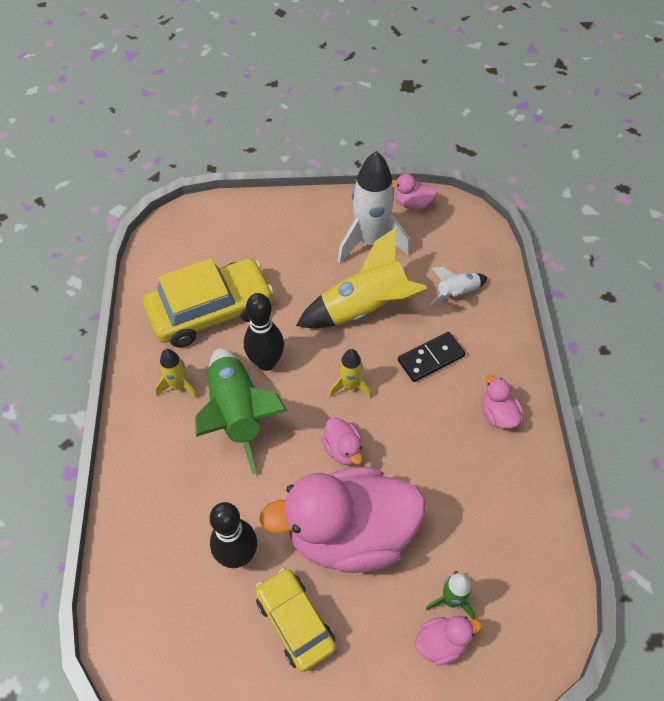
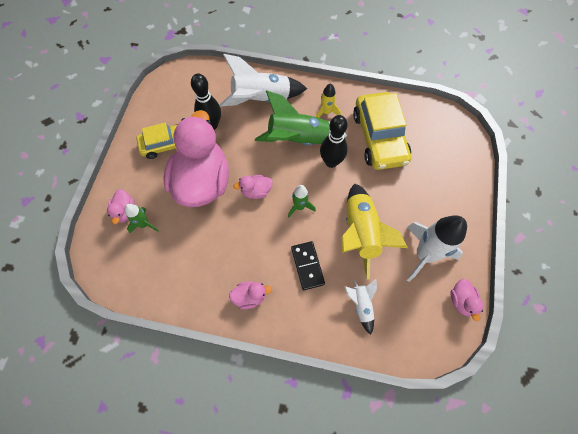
camera: 105 degrees right, 10 degrees up
(168, 488) = (261, 99): none -> white rocket
(349, 386) = (299, 207): yellow rocket -> green rocket
(413, 204) = (461, 301): pink duck -> pink duck turned 150 degrees clockwise

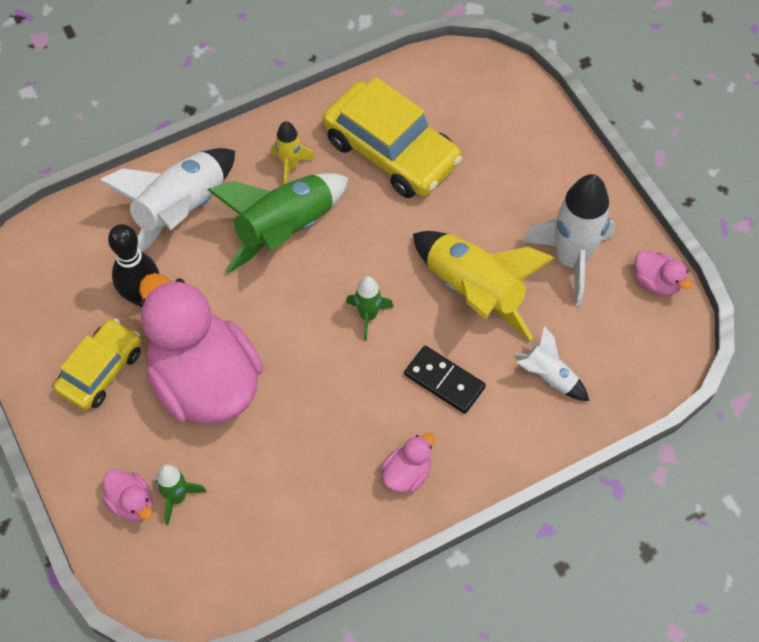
camera: 40 degrees left, 5 degrees down
(256, 191) = (292, 339): pink duck -> none
(331, 162) = (356, 228): black bowling pin -> none

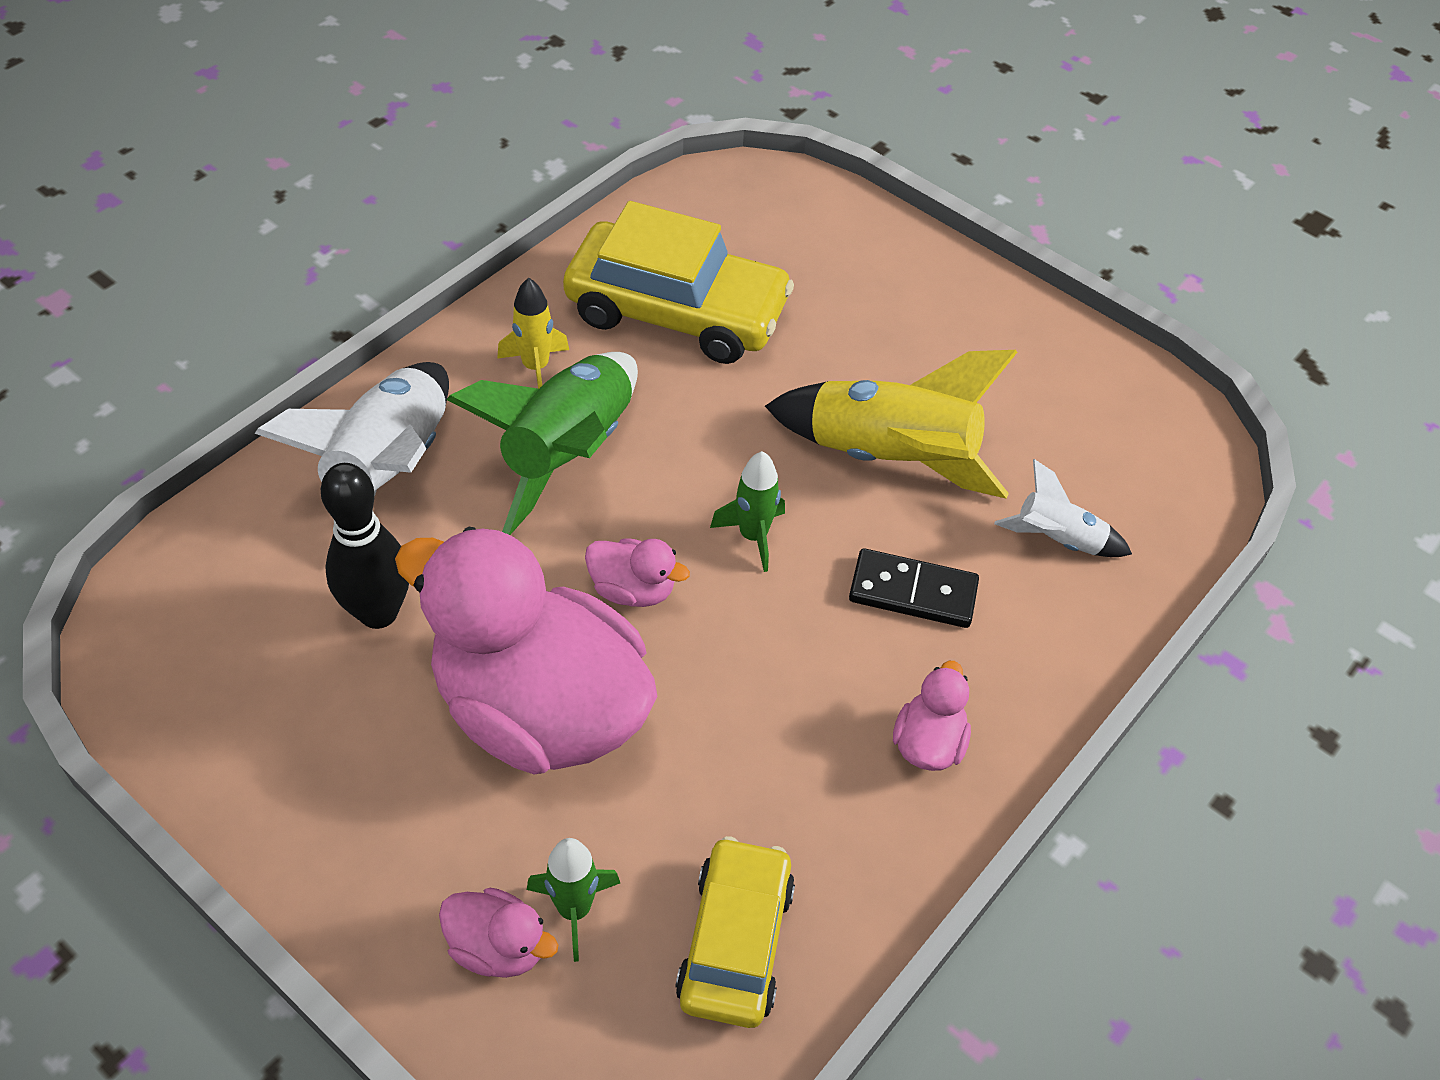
camera: 25 degrees left, 10 degrees down
(101, 370) = (353, 747): yellow car -> yellow car (735, 941)
(571, 260) = (1000, 381): white rocket -> none
(656, 282) = (1128, 378): pink duck -> pink duck (633, 590)

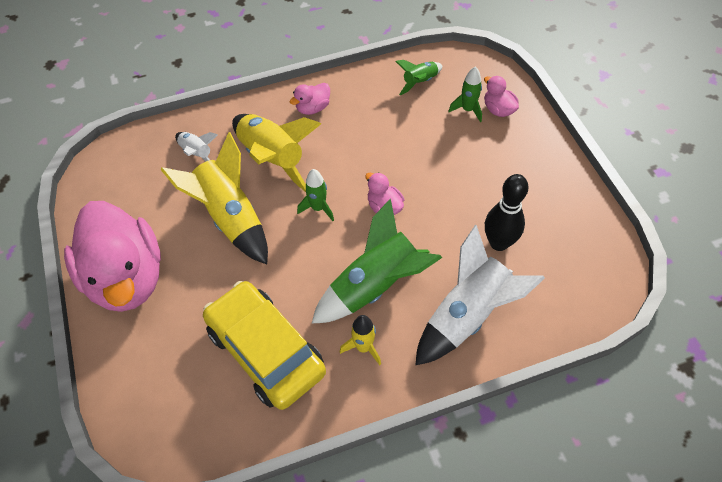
camera: 145 degrees left, 5 degrees up
(540, 709) = (448, 176): pink duck -> pink duck (127, 278)
(735, 941) = (420, 82): yellow car -> green rocket
(913, 592) = (272, 158): black domino -> yellow rocket

